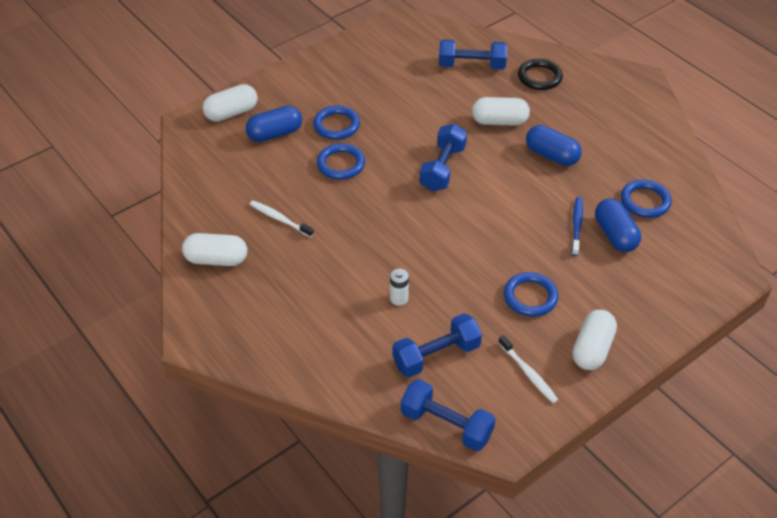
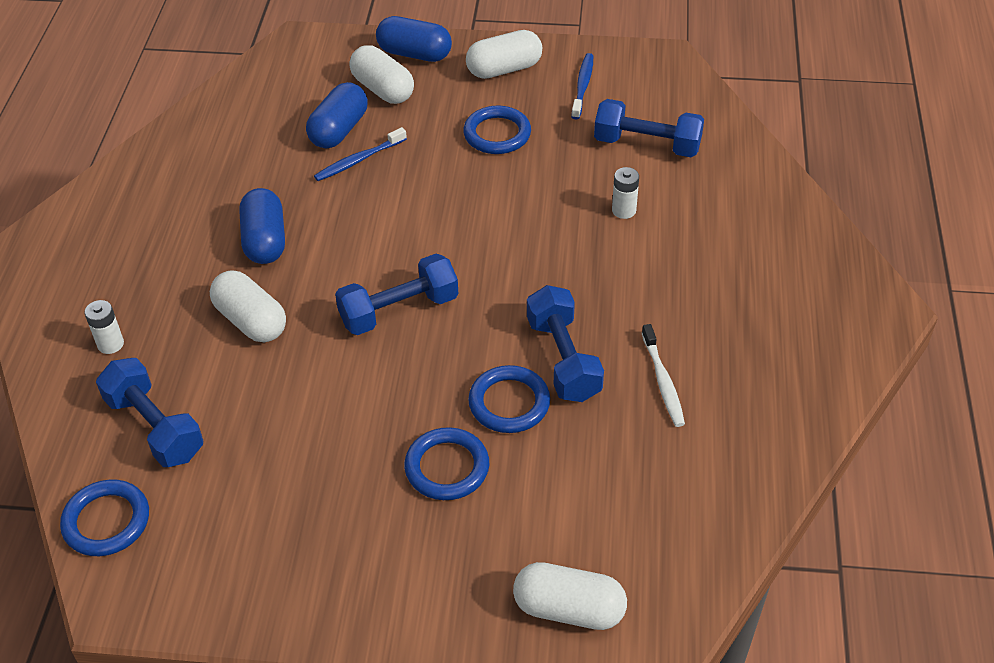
camera: 135 degrees left, 0 degrees up
(216, 259) = (788, 382): white capsule -> white capsule (383, 89)
(275, 134) = (543, 517): blue capsule -> blue capsule (414, 54)
(446, 425) = (700, 96): blue dumbbell -> blue dumbbell (563, 359)
(528, 373) = (583, 86): white toothbrush -> blue toothbrush
(539, 77) = (110, 344): black ring -> white battery
(645, 201) = (260, 137): blue ring -> blue ring (106, 521)

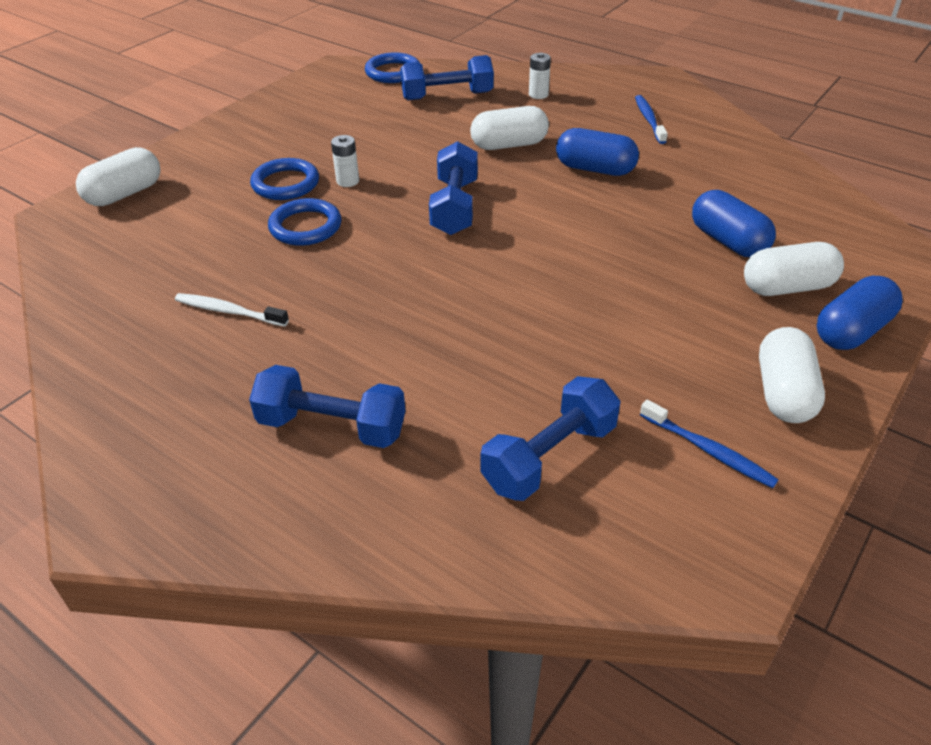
camera: 120 degrees right, 5 degrees down
(358, 160) = (671, 240): blue toothbrush -> blue toothbrush (649, 120)
(497, 134) = (654, 340): blue ring -> none
(563, 359) = (314, 268): blue dumbbell -> blue dumbbell (332, 426)
(624, 210) = (455, 384): white battery -> white battery (347, 181)

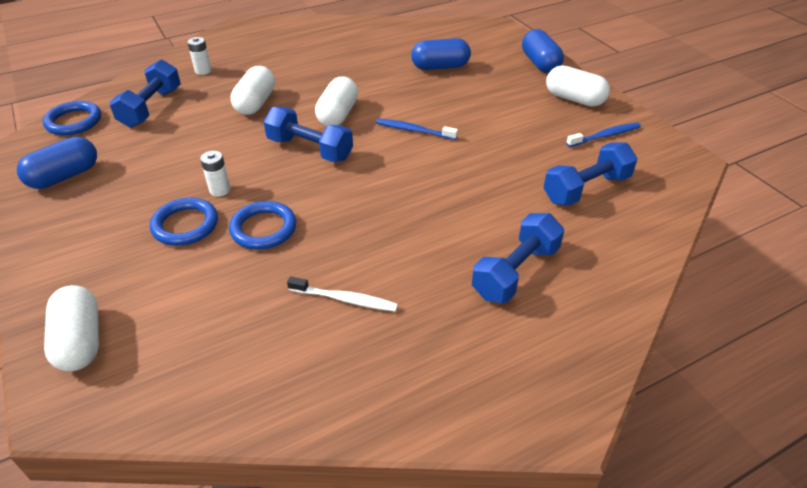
camera: 65 degrees left, 0 degrees up
(229, 311) = (345, 299): white toothbrush -> white toothbrush turned 120 degrees counterclockwise
(549, 457) = (586, 189): blue dumbbell -> blue dumbbell turned 75 degrees clockwise
(595, 169) = (323, 81): blue capsule -> blue capsule (64, 176)
(649, 120) = (288, 44): blue toothbrush -> blue toothbrush (414, 130)
(787, 287) = (494, 66): white capsule -> white capsule (338, 115)

